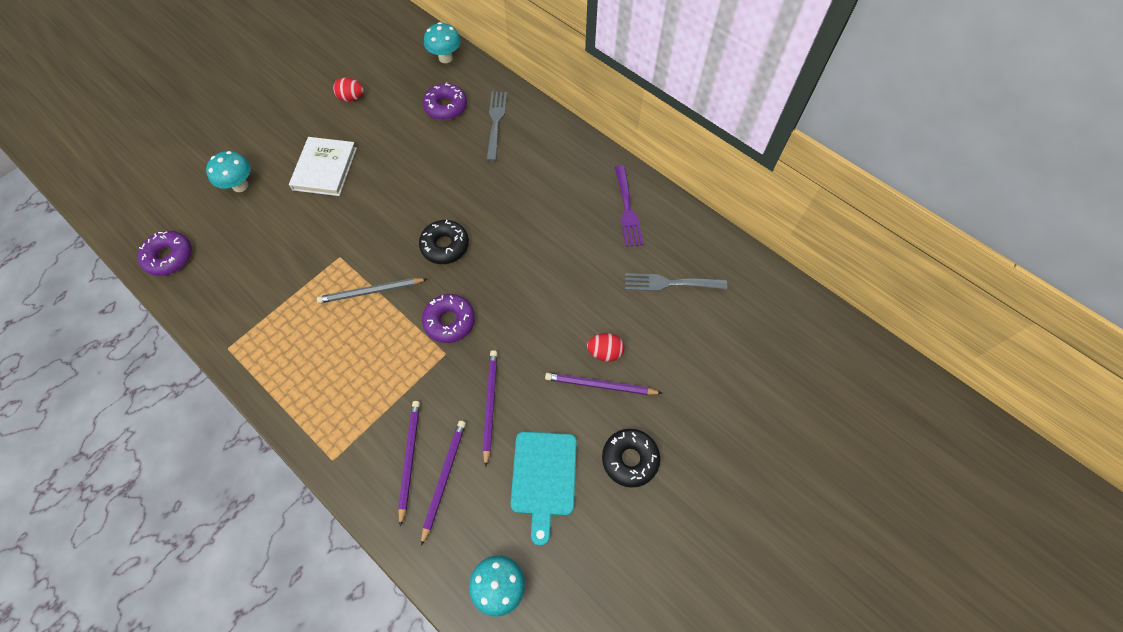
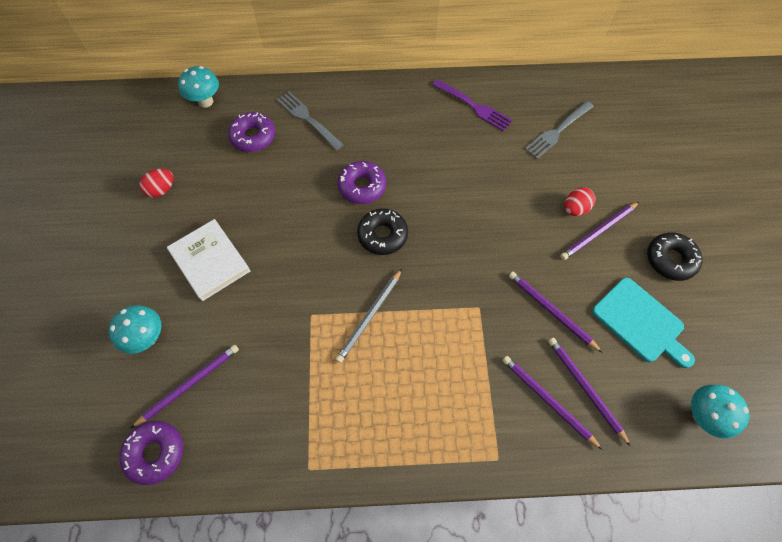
camera: 45 degrees left, 0 degrees up
(228, 234) = (189, 385): none -> purple pencil
(449, 321) = (453, 283): purple donut -> purple donut (362, 186)

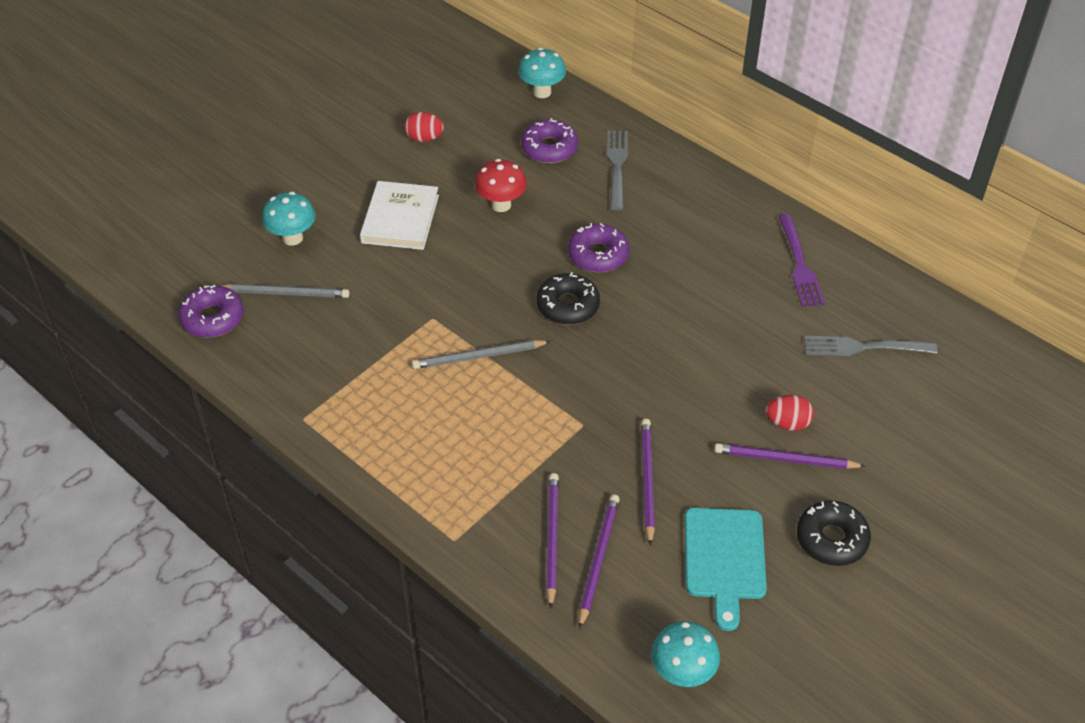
camera: 45 degrees right, 15 degrees down
(189, 385) = (285, 293): purple pencil -> grey pencil
(266, 199) = (501, 205): none -> red mushroom

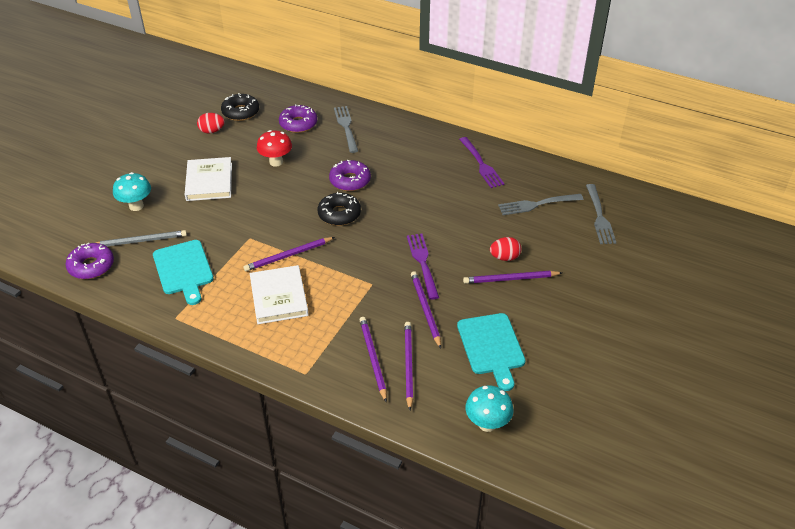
camera: 15 degrees left, 5 degrees down
(332, 349) = (183, 270): none -> turquoise cutting board
(448, 417) = (279, 297): none -> white book
(478, 356) = (288, 256): grey pencil -> purple pencil
(542, 92) = (283, 92): turquoise mushroom -> none
(665, 407) = (422, 263): none -> purple fork
(831, 539) = (555, 320): black donut -> black donut (241, 112)
(953, 386) = (599, 216): none -> grey fork

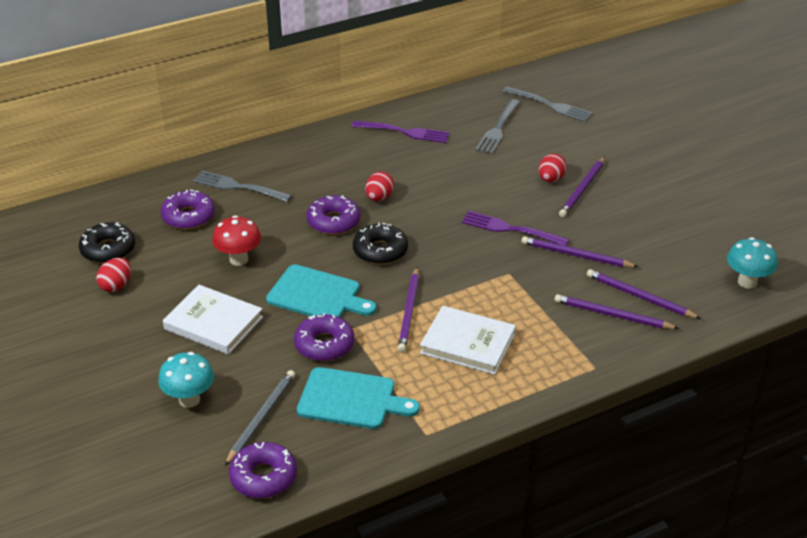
camera: 55 degrees left, 5 degrees down
(225, 234) = (324, 344): none -> purple donut
(395, 187) = (379, 198): none -> red egg
(491, 347) = (658, 238): turquoise cutting board -> turquoise cutting board (317, 295)

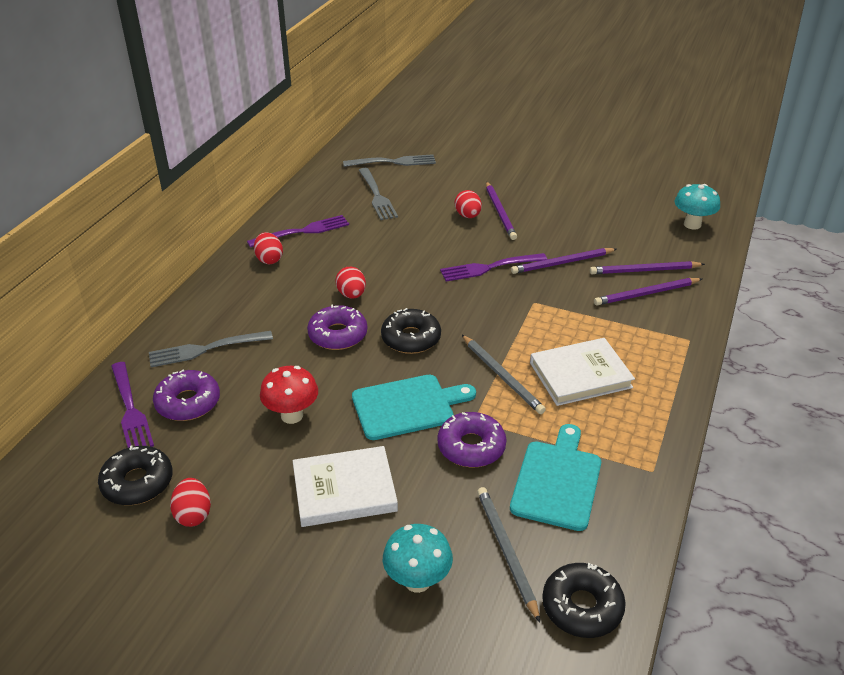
camera: 40 degrees left, 0 degrees up
(152, 203) = (130, 409): none -> purple fork
(263, 477) = (582, 607): purple donut -> black donut
(351, 399) = (557, 481): turquoise cutting board -> turquoise cutting board turned 45 degrees counterclockwise
(354, 143) = (269, 259): none -> red egg
(409, 312) = (502, 376): purple pencil -> grey pencil

